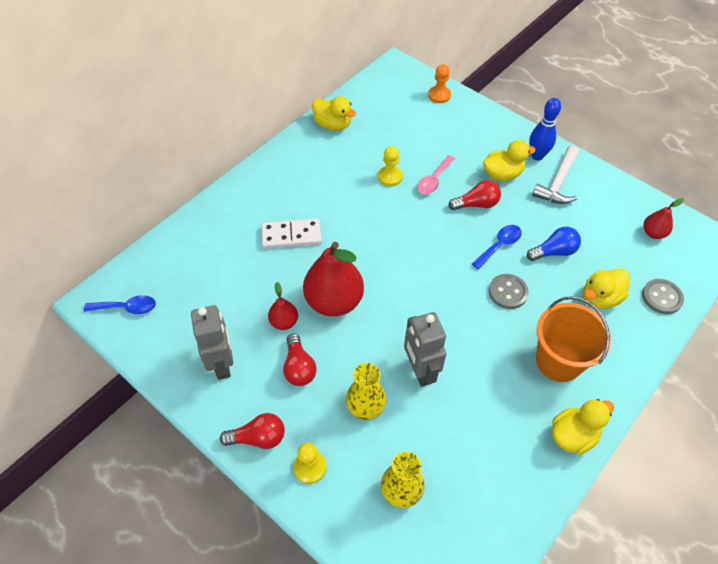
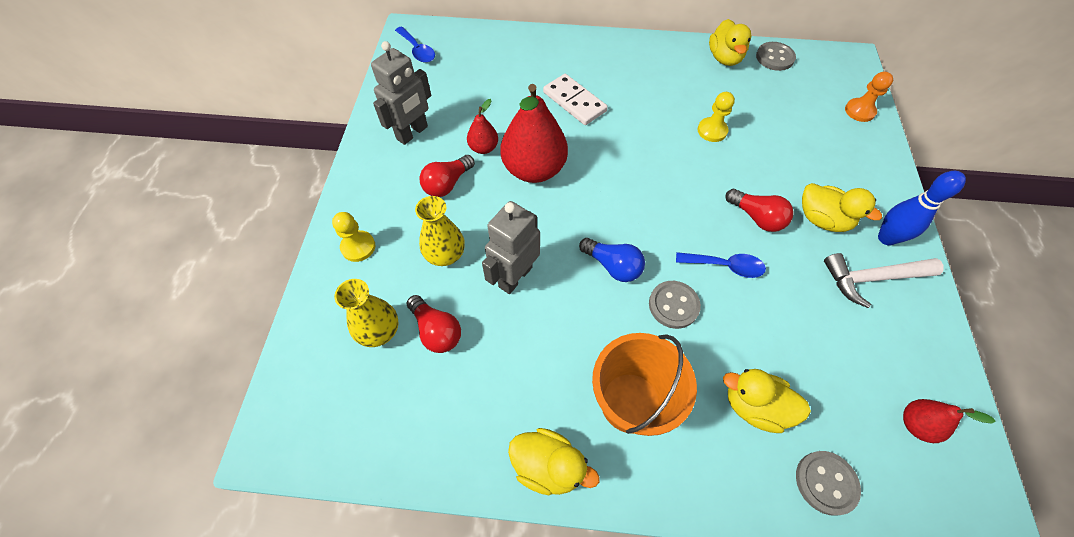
camera: 55 degrees right, 5 degrees up
(258, 438) = (362, 195): red light bulb -> red light bulb (436, 330)
(358, 100) = (774, 57): none -> grey button
(434, 180) = (746, 166): pink spoon -> none
(554, 252) = (770, 323): blue light bulb -> blue light bulb (613, 266)

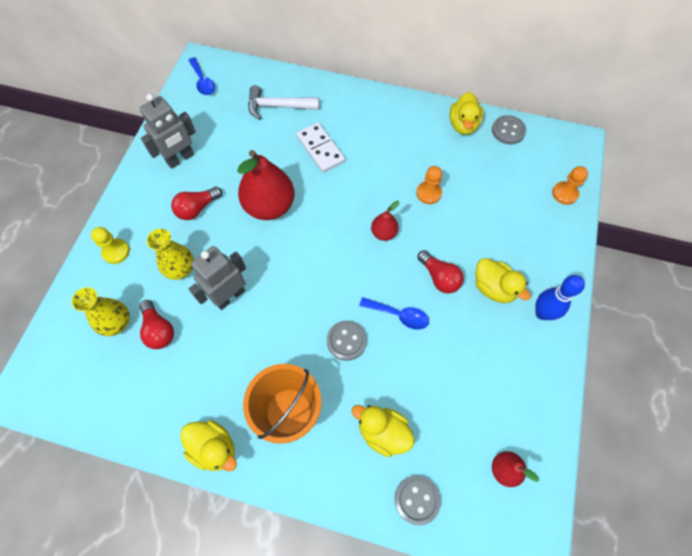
camera: 10 degrees right, 5 degrees up
(483, 148) = (234, 181): red pear -> red pear (384, 233)
(613, 266) = (308, 300): blue light bulb -> none
(712, 131) = (428, 193): yellow pawn -> orange pawn
(872, 278) = (516, 346): white hammer -> white hammer (278, 106)

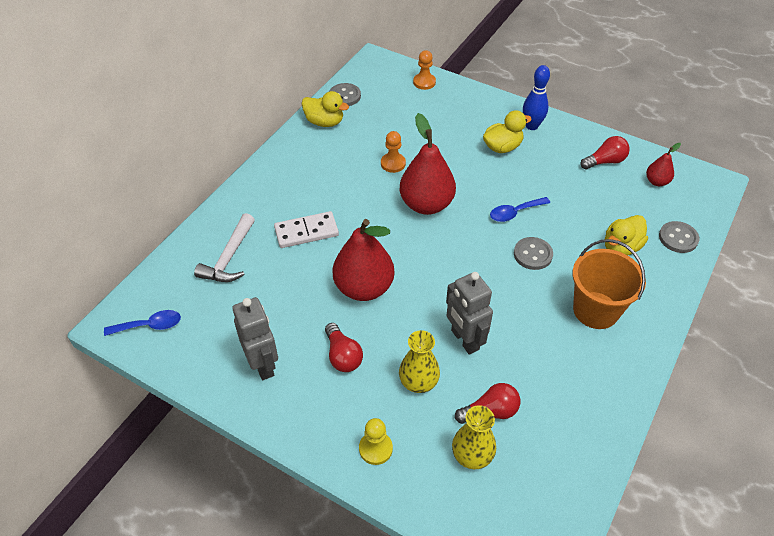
camera: 75 degrees left, 15 degrees down
(214, 448) = (625, 376): yellow duck -> none
(384, 233) = (426, 204): red pear -> red pear, size x2.04
(399, 315) = (514, 213): blue spoon -> blue spoon turned 150 degrees counterclockwise
(439, 277) = (483, 178): red light bulb -> red light bulb (605, 161)

